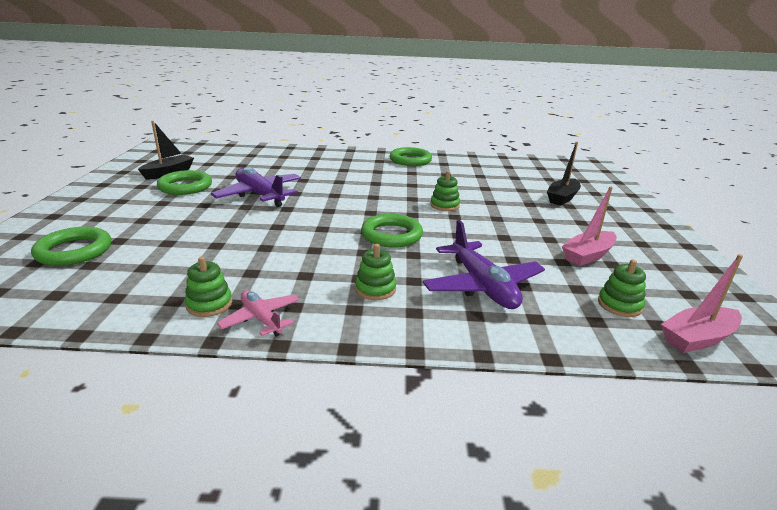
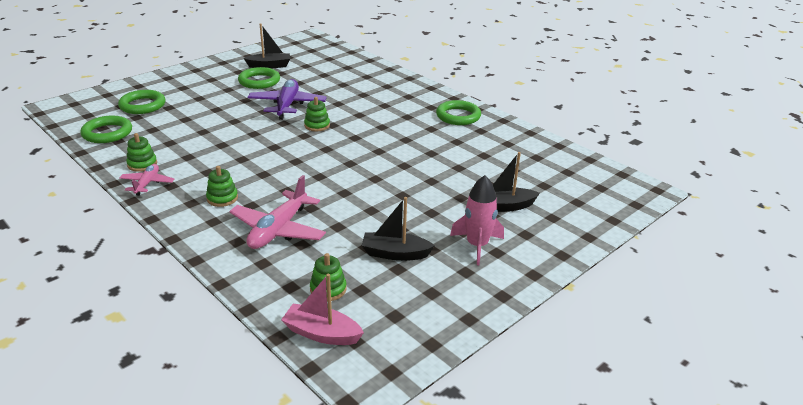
camera: 45 degrees right, 5 degrees up
(391, 235) = (302, 171): green ring -> green ring (107, 133)
(444, 205) = (388, 167): green stacking toy -> green stacking toy (317, 125)
(482, 286) = (278, 230): purple plane -> pink plane
(587, 255) = (395, 254): pink boat -> black boat
(608, 226) = (477, 245): none -> pink rocket

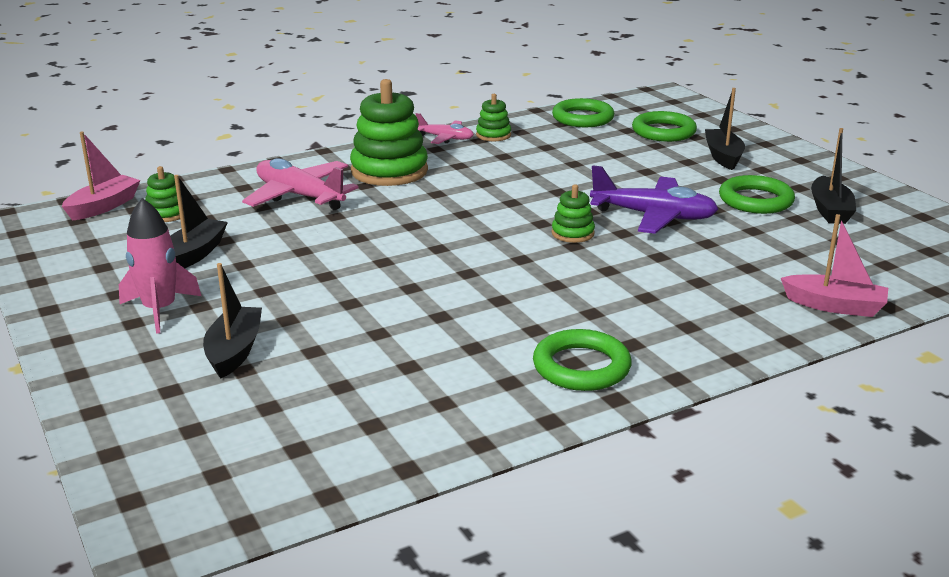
camera: 105 degrees right, 5 degrees down
(191, 88) = (723, 156): none -> black boat
(222, 198) = (389, 171): green stacking toy -> green stacking toy, size x2.03
(375, 69) = (835, 306): none -> pink boat

